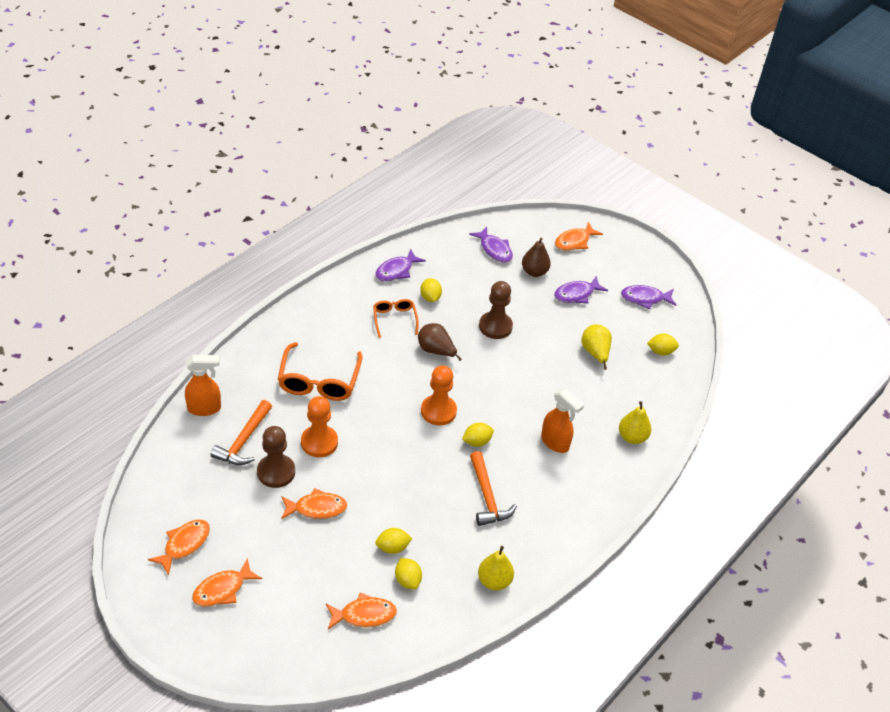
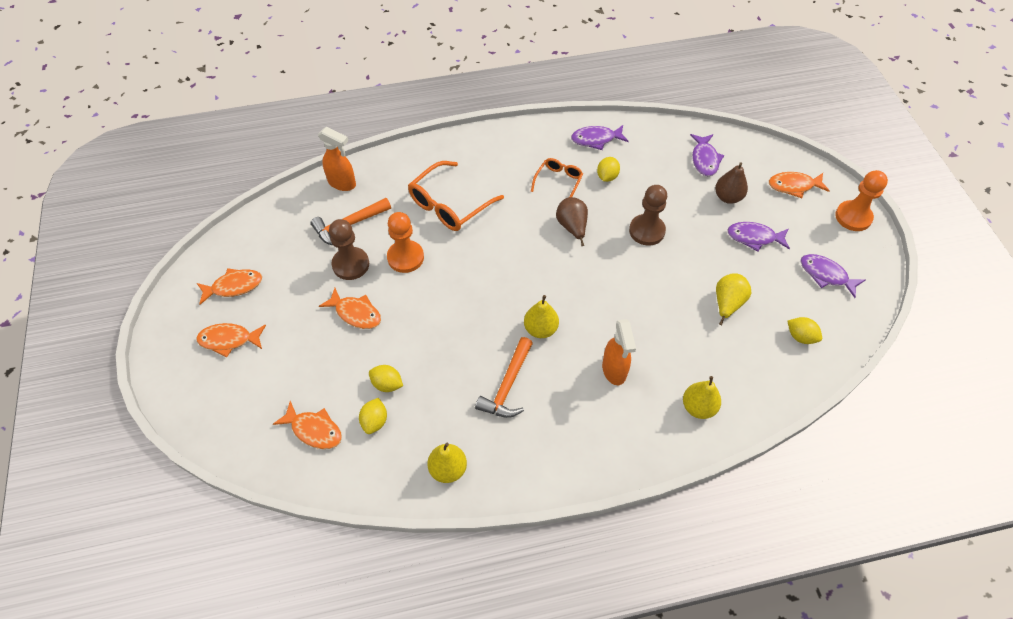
camera: 40 degrees right, 10 degrees up
(438, 411) = (529, 283): orange pawn -> orange pawn (853, 217)
(477, 441) = (540, 329): yellow lemon -> yellow pear

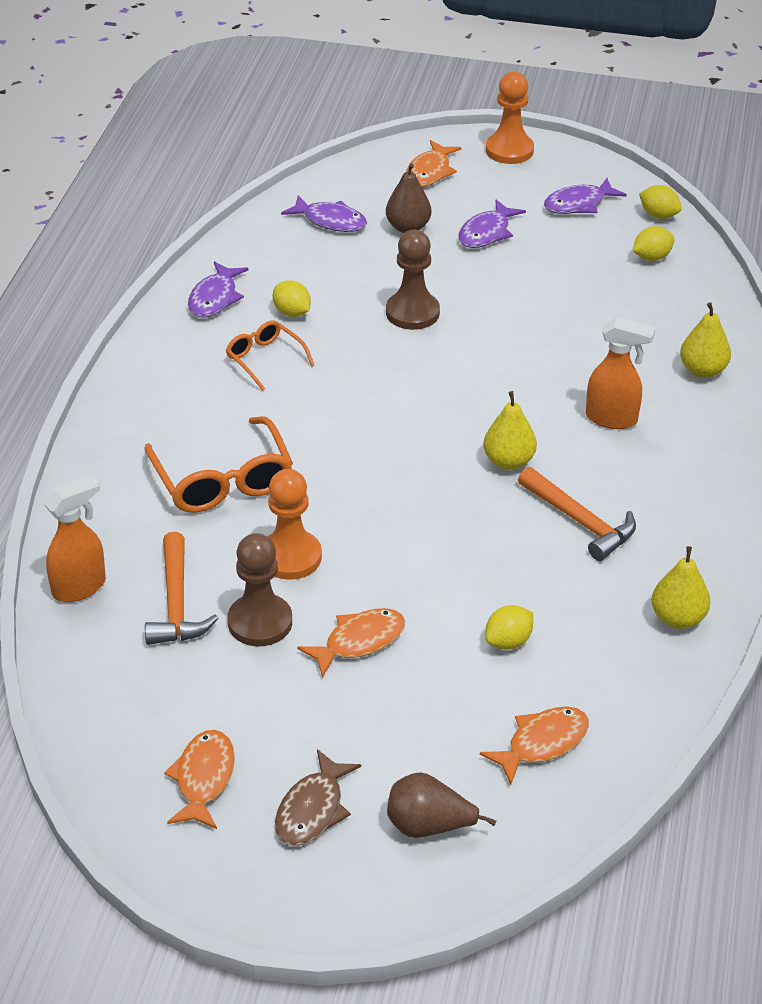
camera: 65 degrees left, 15 degrees down
(229, 340) = (312, 809): orange fish -> brown fish
(375, 421) = (563, 672): yellow lemon -> yellow lemon (658, 215)
(572, 227) = (357, 375): brown pear -> brown pear (428, 826)
(727, 304) = (571, 292): yellow pear -> none

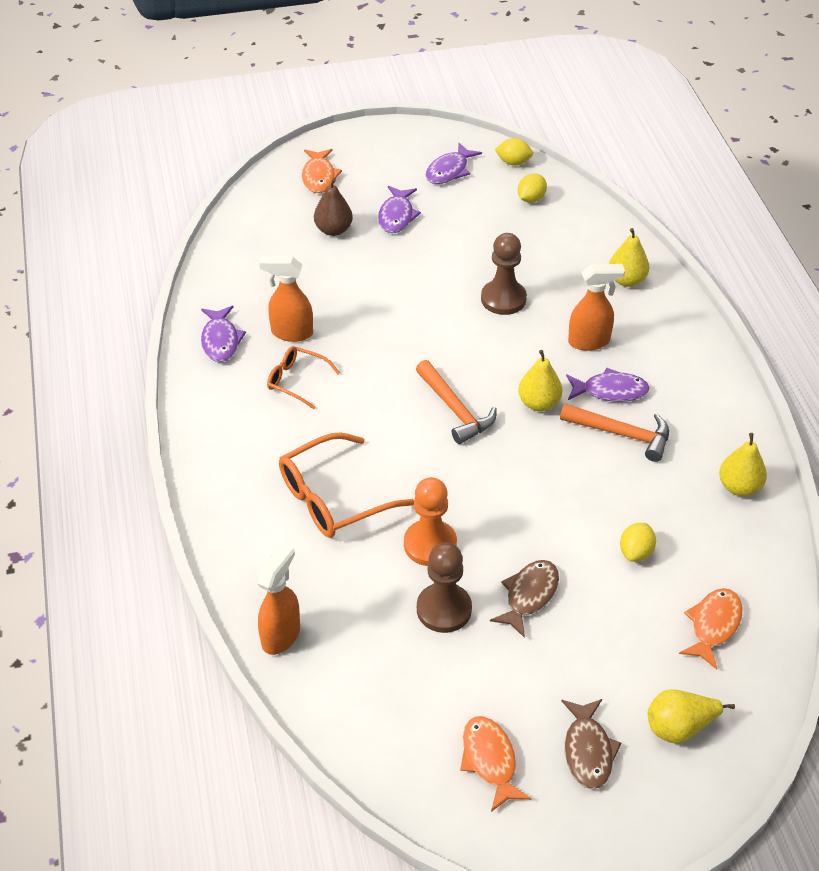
camera: 25 degrees left, 5 degrees up
(176, 603) = (368, 619): orange hammer -> orange hammer (455, 409)
(222, 480) = (333, 498): orange glasses -> orange glasses turned 105 degrees clockwise
(292, 312) = (291, 333): yellow lemon -> orange spray bottle
(330, 221) = (269, 243): purple fish -> purple fish (610, 391)
(359, 642) = (529, 596): orange fish -> brown fish
(412, 313) = (385, 302): brown pawn -> brown pawn (503, 299)
(428, 826) = (679, 727): brown pear -> yellow pear
(509, 150) = (368, 140): orange pawn -> none

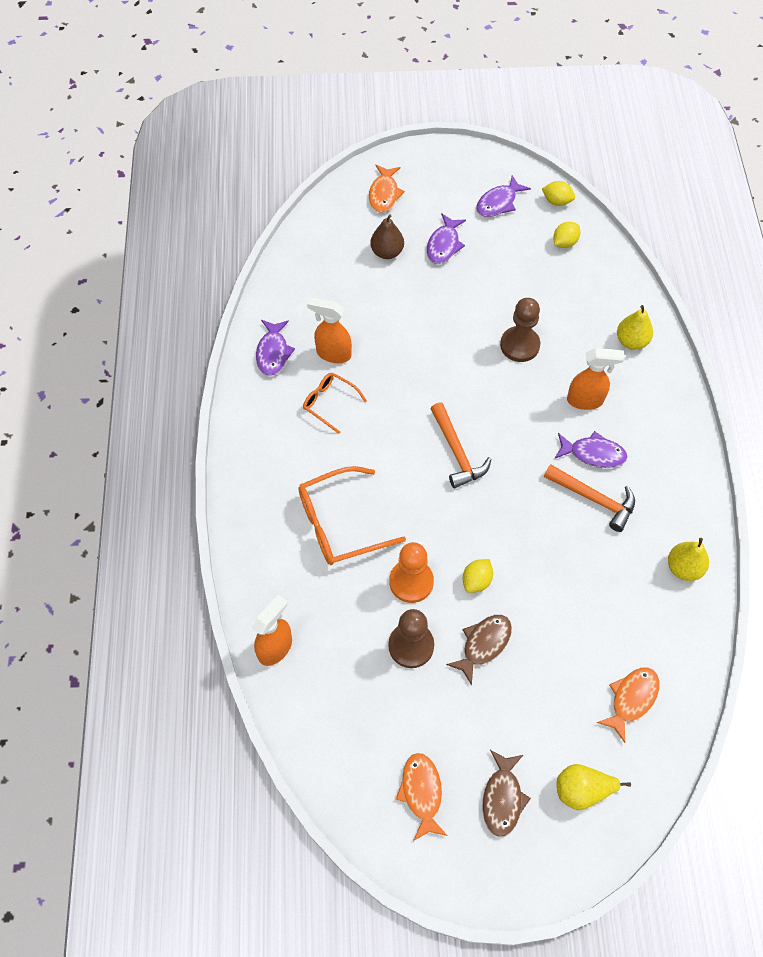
camera: 10 degrees right, 15 degrees up
(539, 403) = (529, 457): yellow pear -> none
(636, 552) = (581, 617): yellow lemon -> yellow lemon (476, 581)

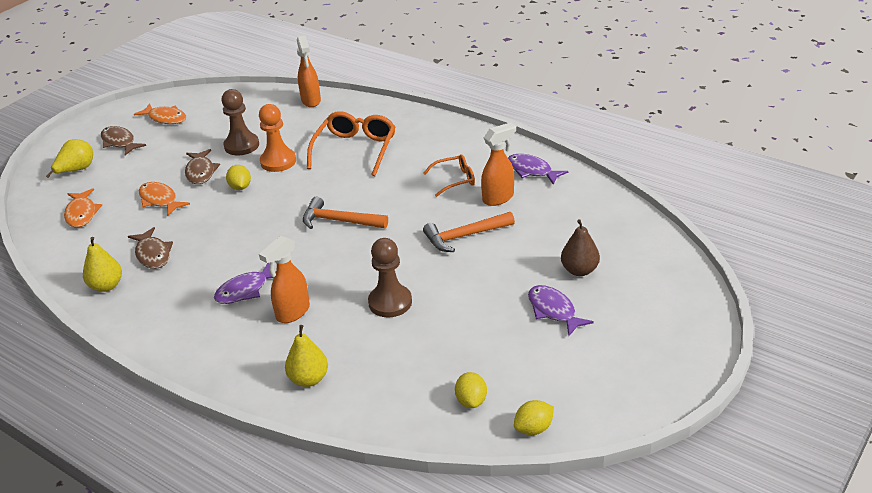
camera: 130 degrees right, 25 degrees down
(384, 194) = (659, 301): orange fish -> orange fish (160, 200)
(498, 202) = (574, 379): purple fish -> none
(594, 499) = (214, 270): orange hammer -> orange hammer (464, 236)
(620, 568) = (153, 254): none -> brown fish

